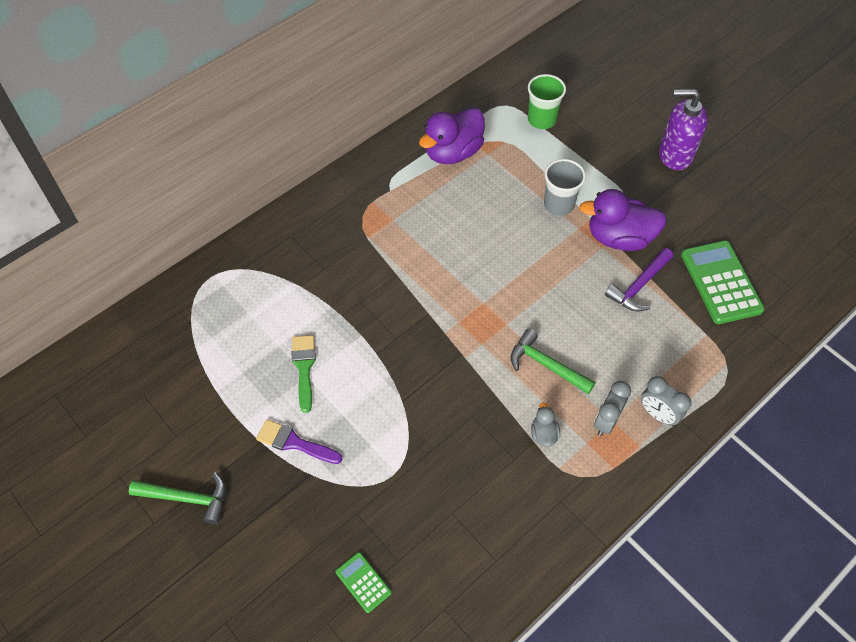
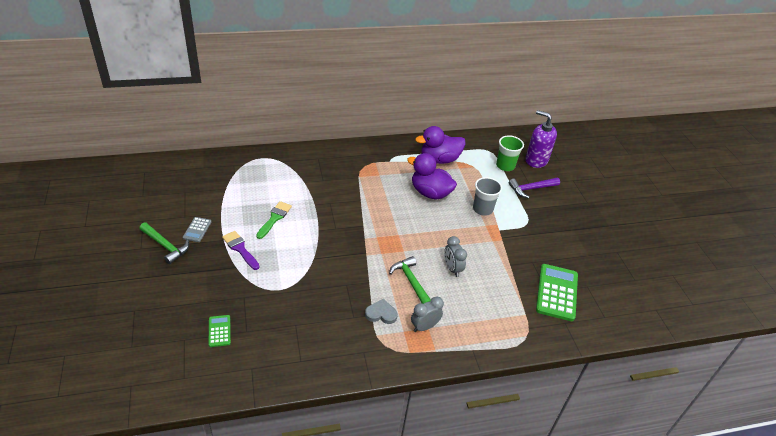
camera: 25 degrees right, 15 degrees down
(211, 447) = (197, 230): none -> grey calculator
(543, 434) = (381, 314): grey duck -> grey heart
(619, 238) = (507, 241): purple duck -> purple duck (430, 193)
(639, 286) = (501, 270): purple hammer -> purple hammer (531, 189)
(658, 414) = (460, 339): grey clock -> grey clock (452, 269)
(675, 155) = (577, 216): purple soap dispenser -> purple soap dispenser (536, 160)

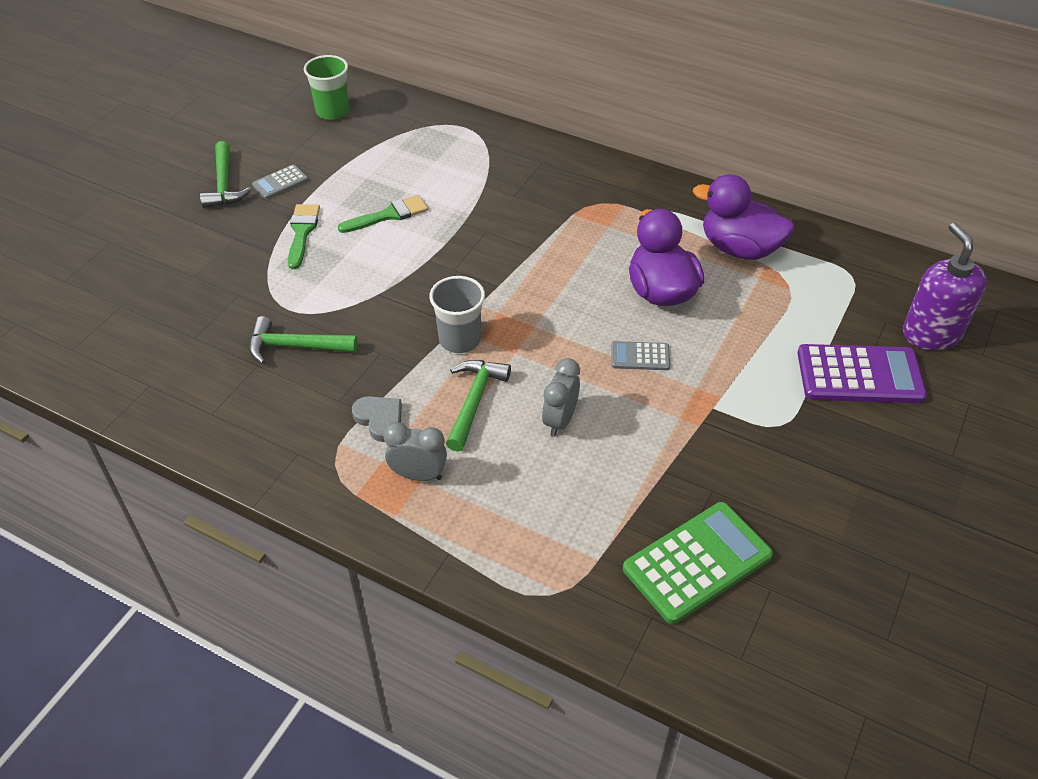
camera: 45 degrees right, 5 degrees up
(219, 331) = (166, 319): green calculator -> none
(240, 249) = (302, 232): purple brush -> green brush
(304, 305) = (295, 346): none -> green hammer
(452, 224) = (640, 356): none -> grey calculator
(482, 209) = (723, 361): grey cup -> grey cup (459, 340)
(505, 166) = (853, 314): green cup -> green cup (332, 111)
(531, 189) = (859, 375): purple hammer -> purple calculator

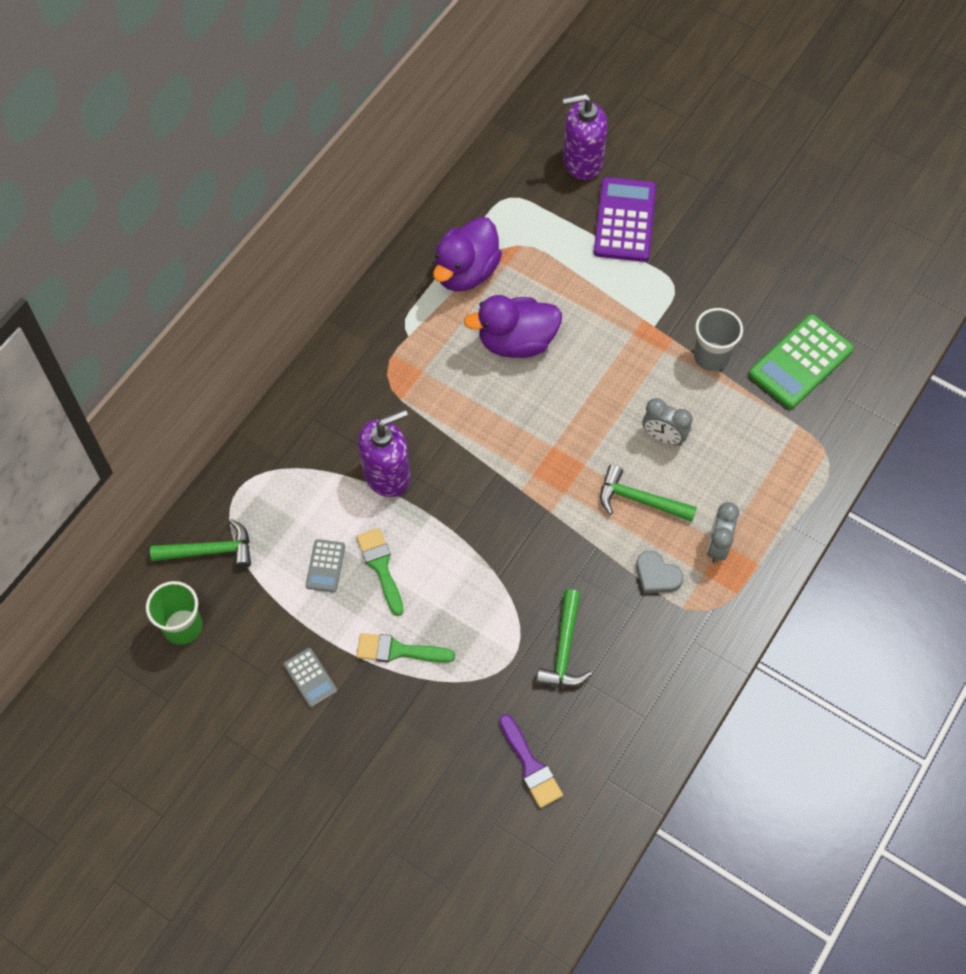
camera: 85 degrees left, 15 degrees up
(173, 328) = (531, 766): none -> purple brush
(224, 184) = (304, 738): green hammer -> green hammer (209, 551)
(379, 419) = (657, 575): grey heart -> grey heart turned 105 degrees counterclockwise
(459, 340) = (565, 508): grey cup -> grey cup (711, 356)
(487, 211) = (387, 474): none -> purple soap dispenser
(640, 356) = (594, 369): grey calculator -> grey calculator (325, 566)
(697, 562) = (800, 362): green calculator -> green calculator turned 105 degrees counterclockwise

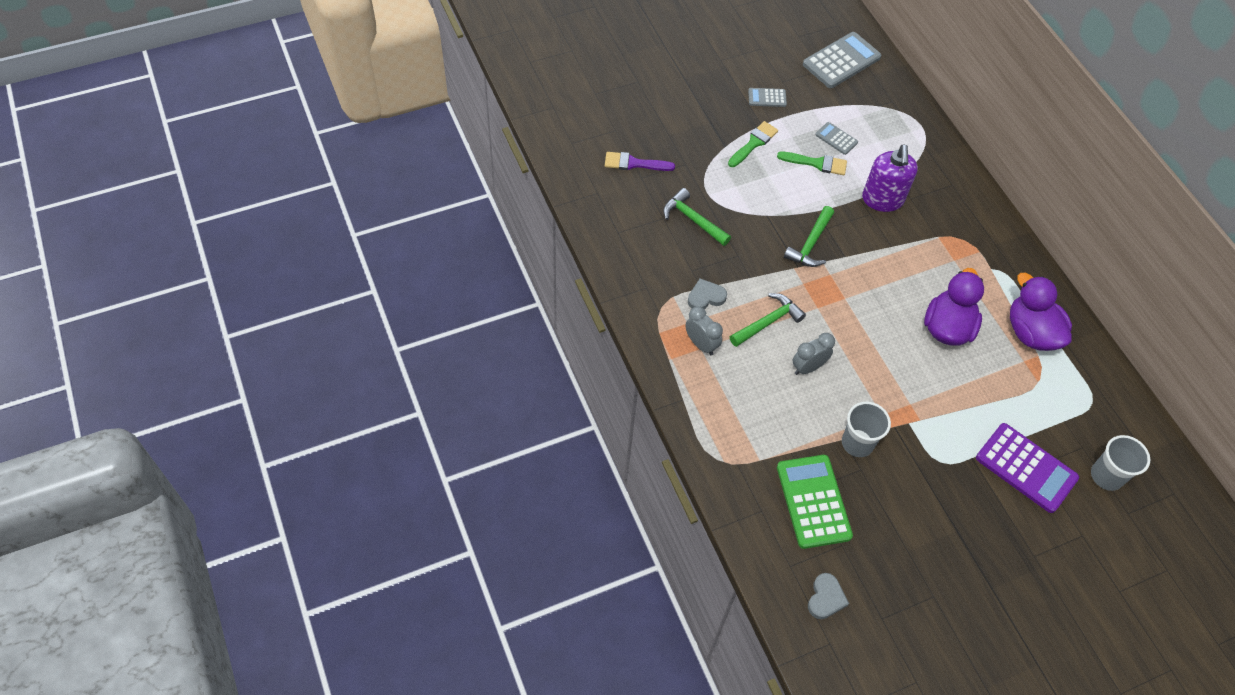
camera: 120 degrees right, 5 degrees down
(183, 626) = (841, 61): green cup -> grey calculator
(209, 551) = (885, 93): green hammer -> green hammer (811, 244)
(582, 161) = (1106, 476): purple soap dispenser -> grey cup
(879, 310) = (825, 598): none -> grey heart

